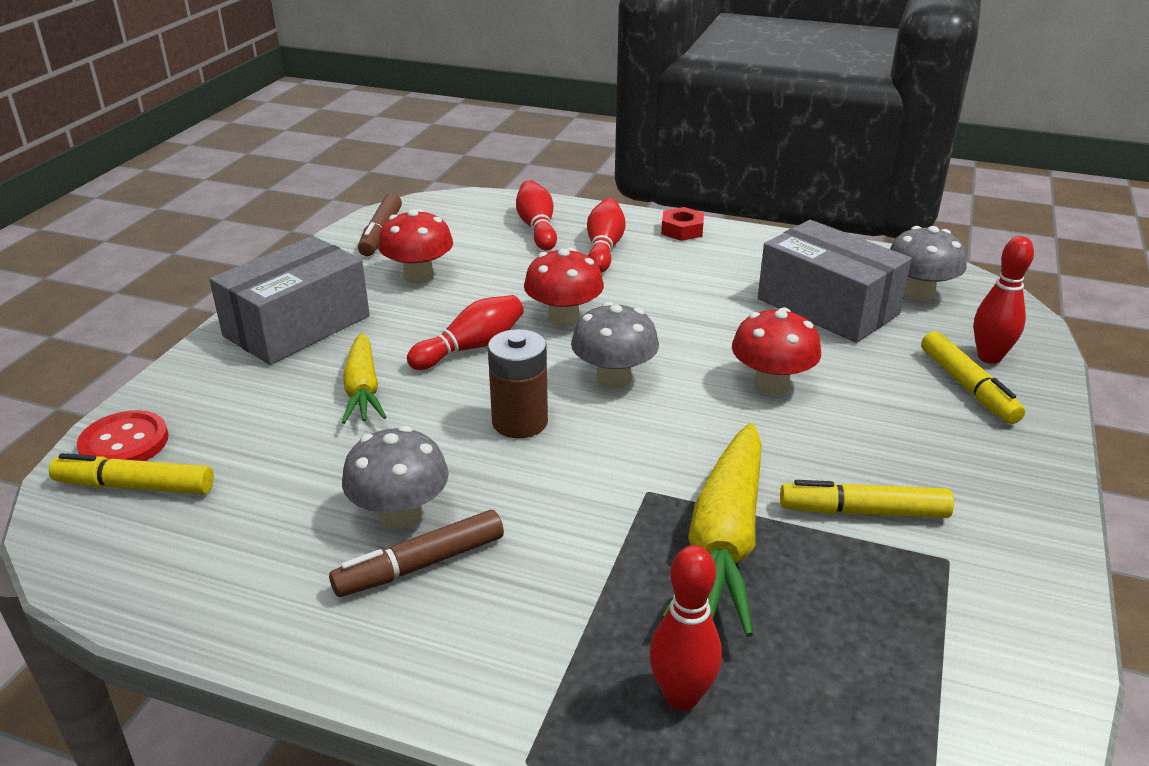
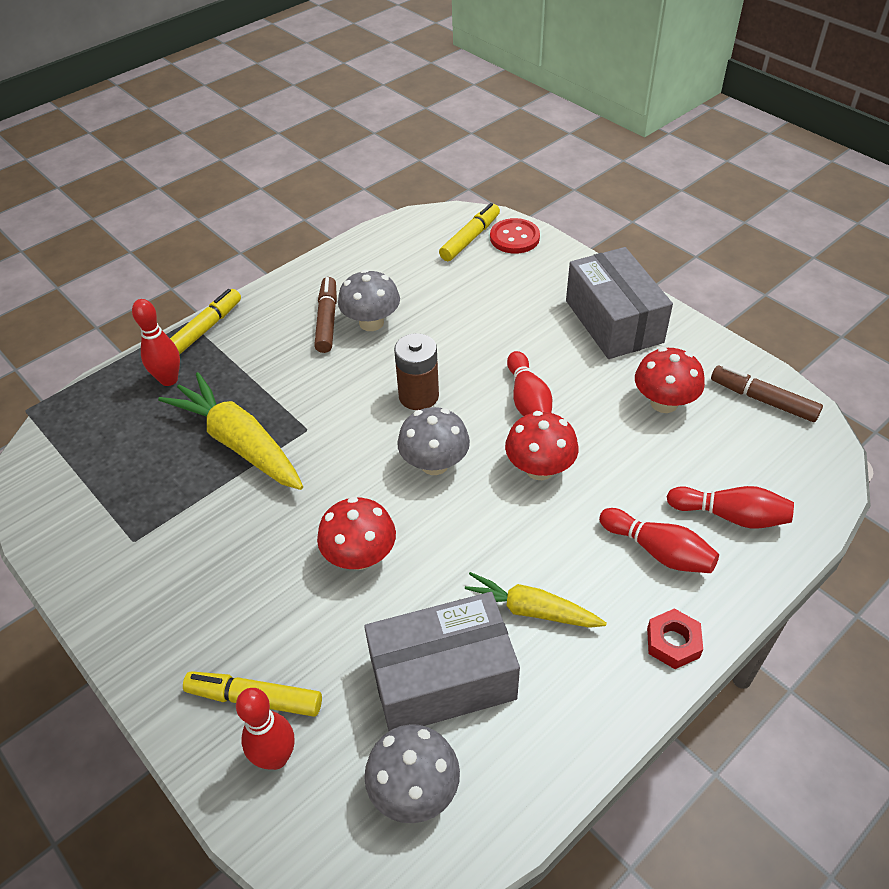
camera: 120 degrees right, 15 degrees up
(363, 389) = (507, 335): yellow carrot -> yellow carrot (530, 610)
(864, 511) = (201, 524): yellow marker -> yellow marker (205, 329)

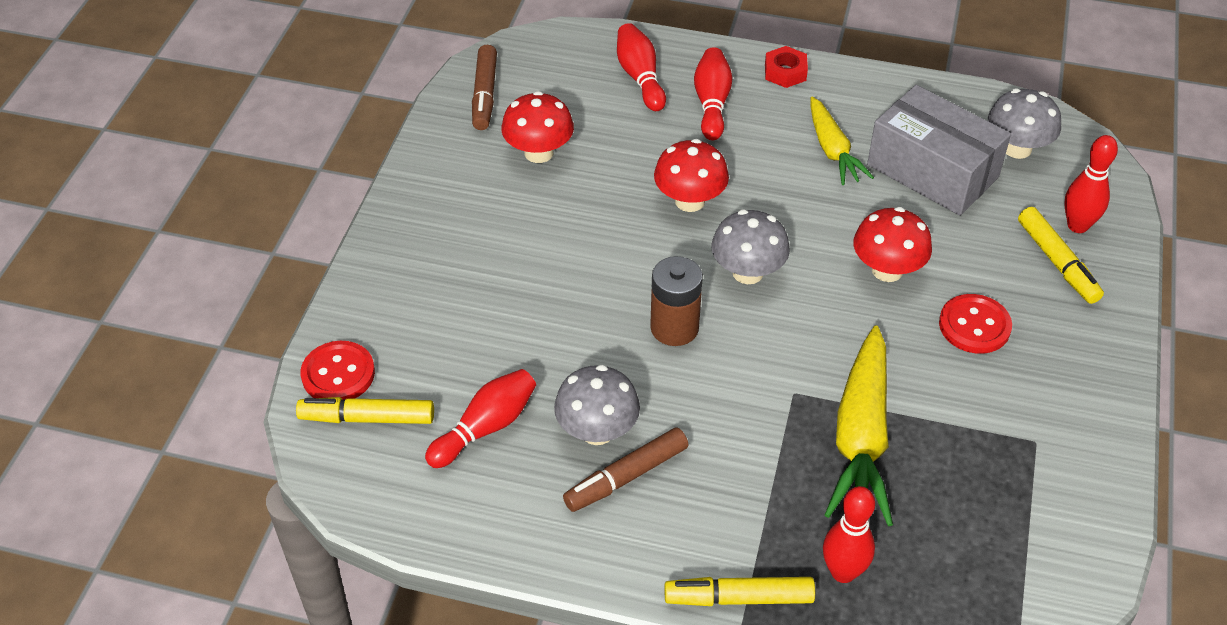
camera: 125 degrees left, 0 degrees up
(255, 578) = (974, 326): none -> red button
(528, 400) = (612, 243): red bowling pin -> red bowling pin (485, 428)
(614, 321) = (442, 227): grey box -> none

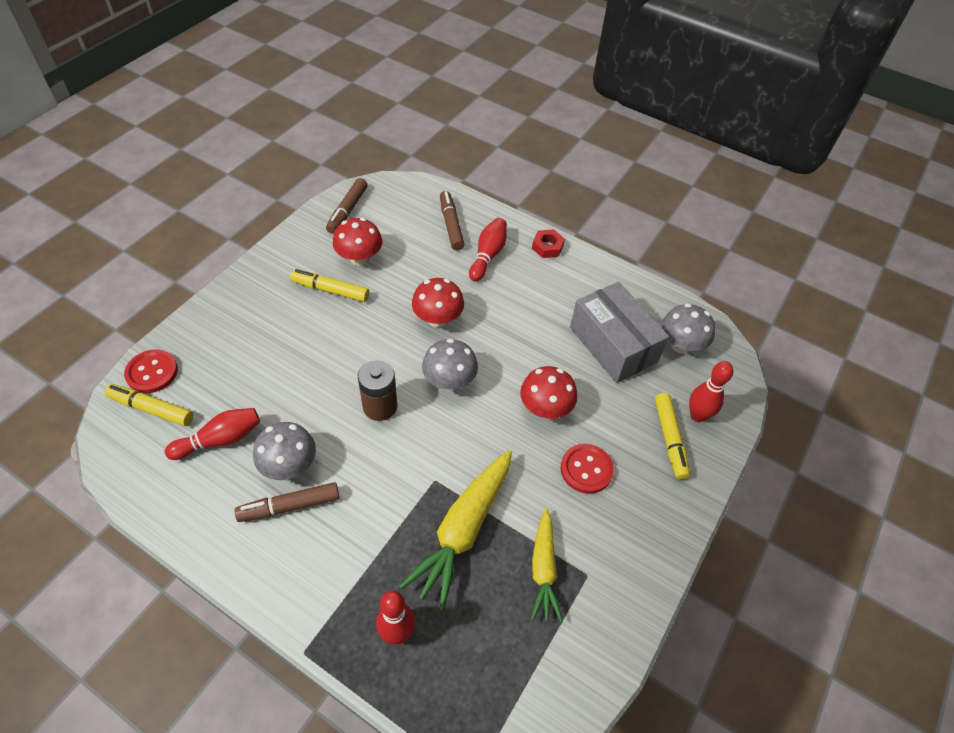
camera: 15 degrees right, 5 degrees up
(640, 77) = (451, 225): red bowling pin -> brown marker
(739, 598) = (315, 627): yellow marker -> yellow marker (330, 290)
(832, 150) = (551, 310): yellow carrot -> yellow carrot (543, 569)

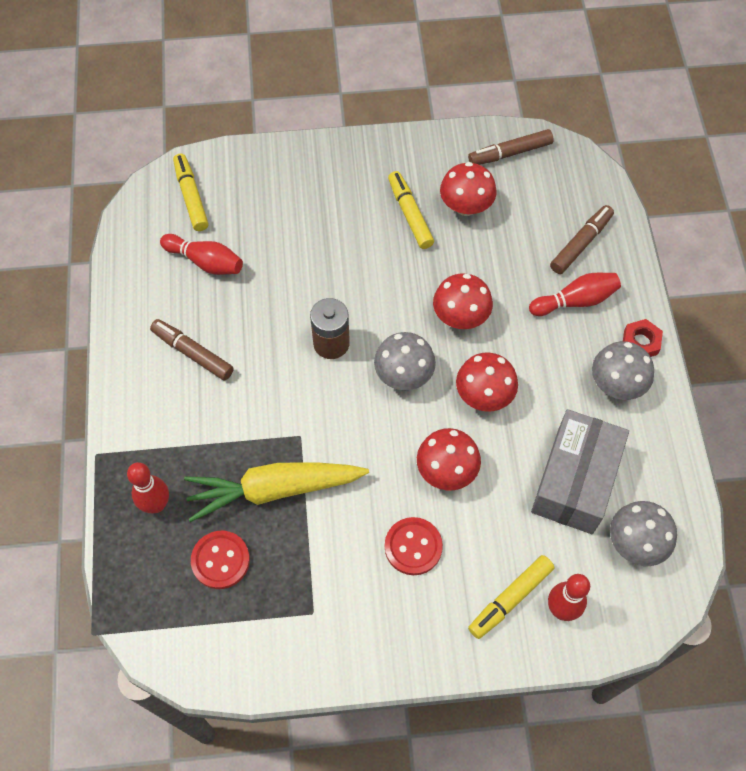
camera: 55 degrees right, 10 degrees up
(152, 372) = (220, 168): red button -> red button (220, 560)
(289, 465) = (224, 325): grey mushroom -> grey mushroom (616, 384)
(508, 348) = (484, 395): none -> red mushroom
(543, 569) = (290, 575): yellow carrot -> none

